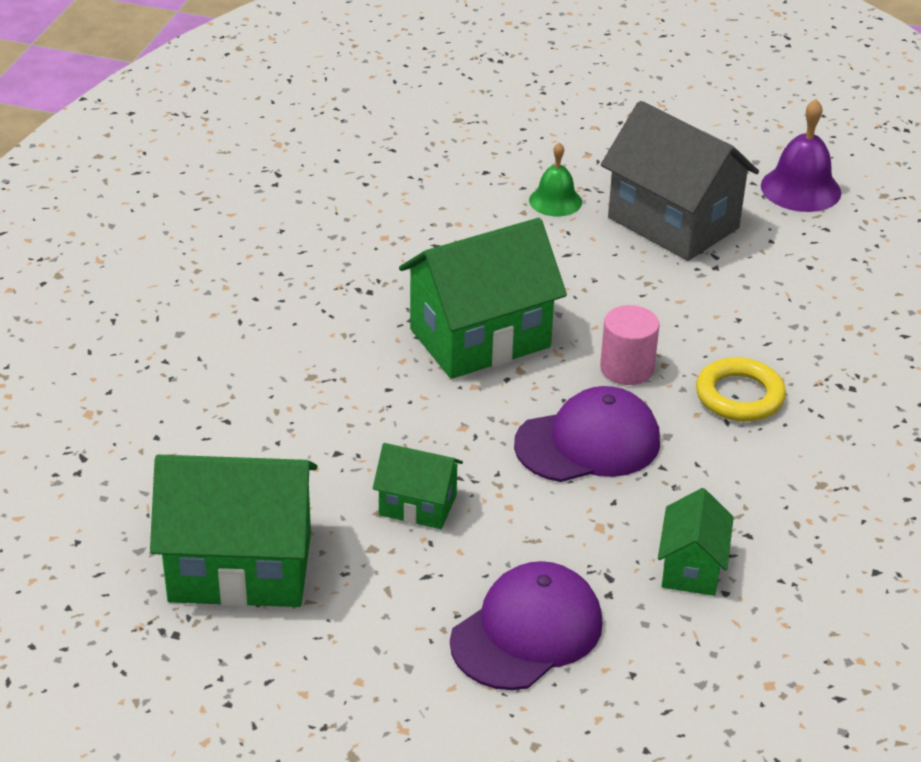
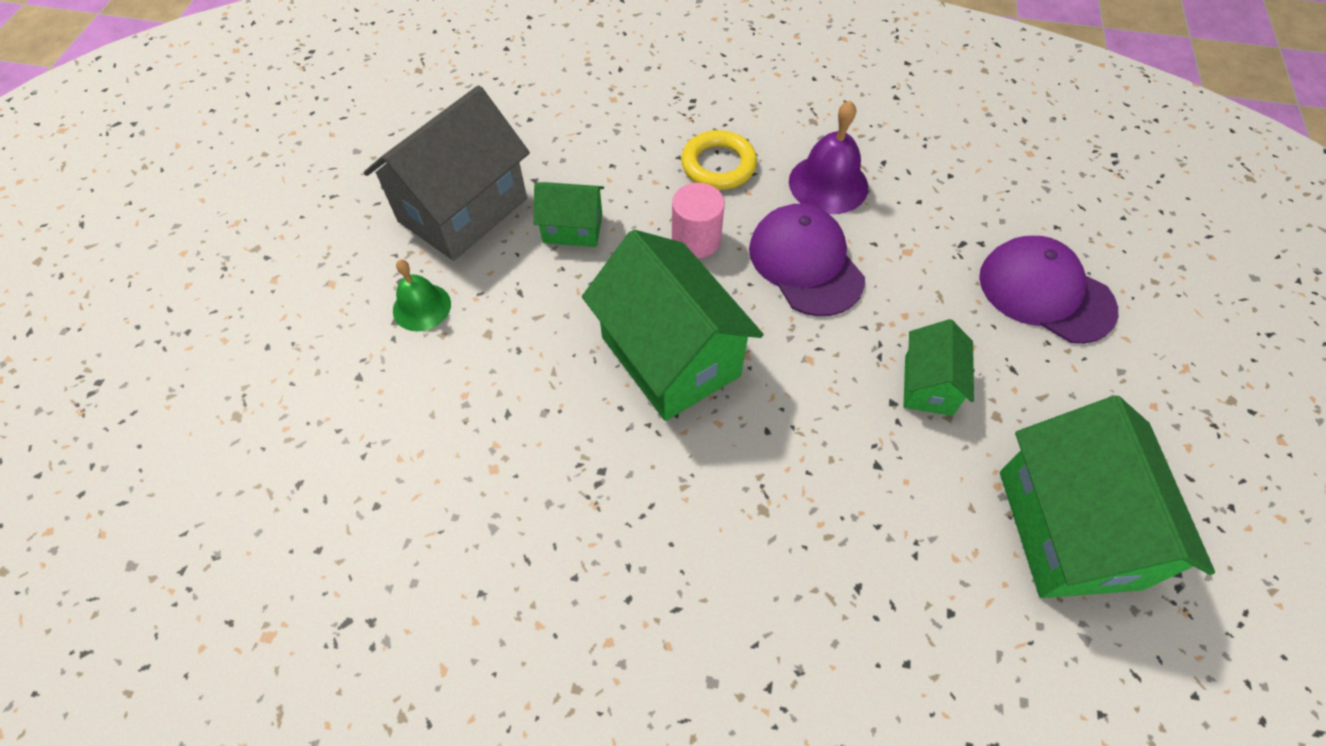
camera: 95 degrees left, 20 degrees up
(691, 568) = (932, 194): green house -> green house (572, 228)
(800, 189) = (406, 121): purple bell -> purple bell (828, 184)

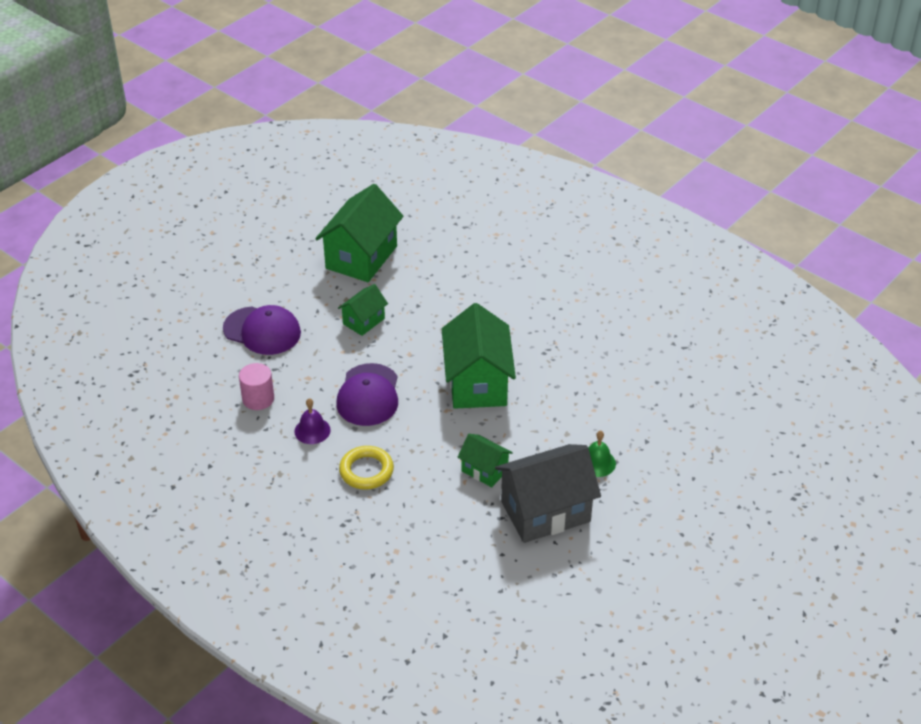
camera: 150 degrees left, 15 degrees down
(696, 239) = (417, 433): pink cylinder -> pink cylinder (258, 399)
(828, 184) = (312, 430): purple bell -> purple bell, size x0.66
(1045, 293) = (262, 331): purple cap -> purple cap turned 45 degrees counterclockwise

